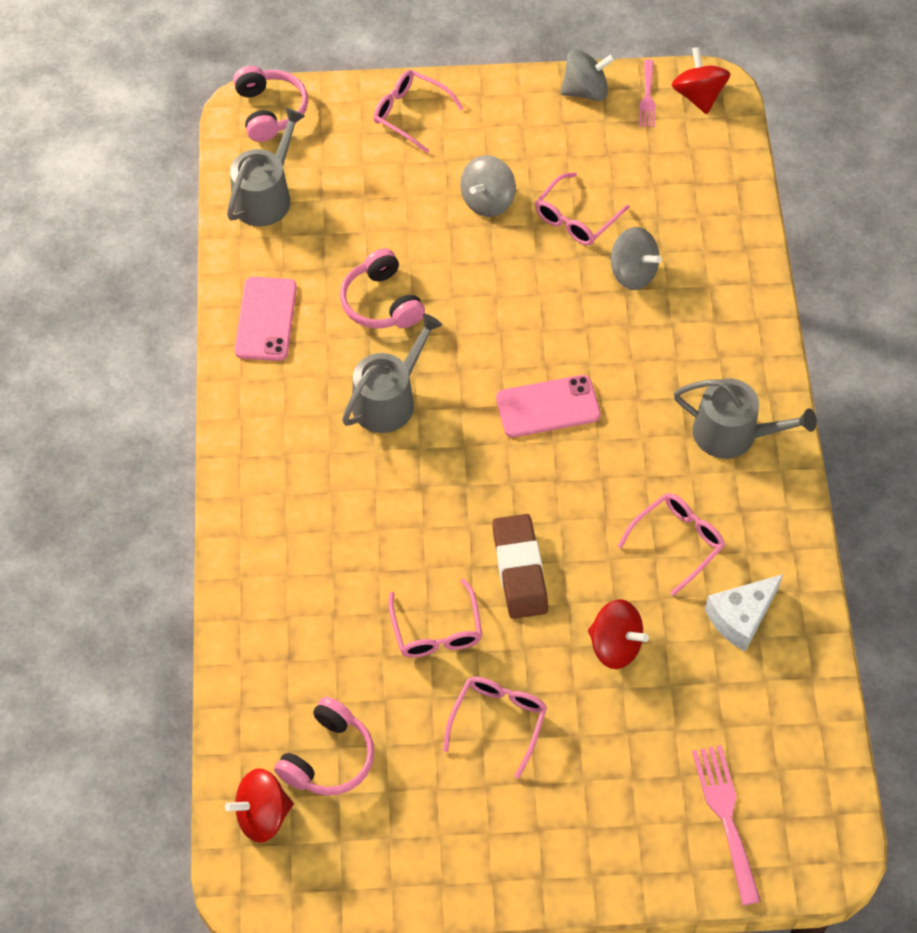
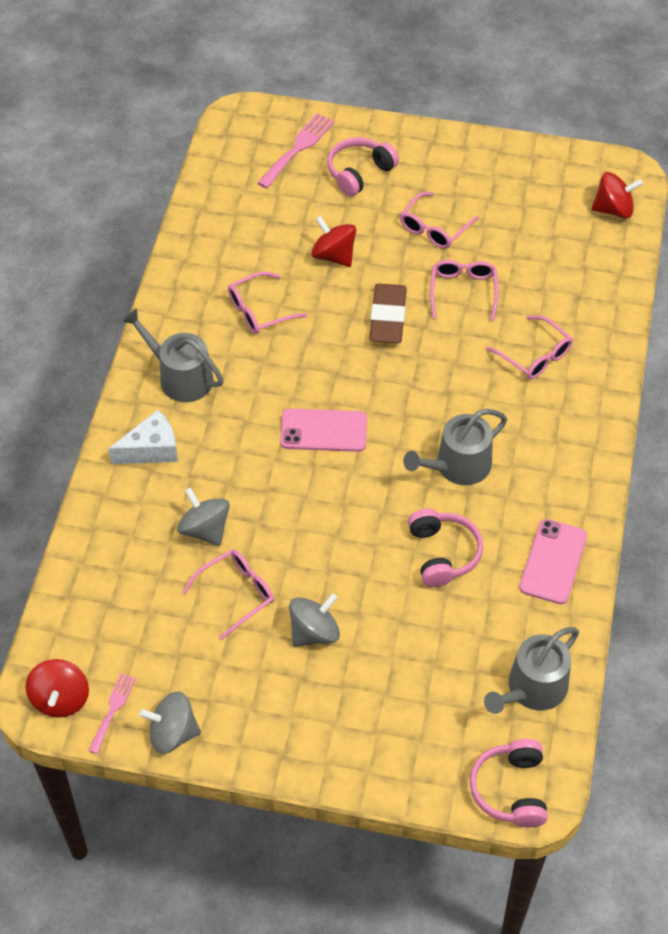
camera: 165 degrees left, 5 degrees down
(328, 757) = (561, 232): pink headphones -> pink headphones (359, 173)
(410, 114) = (363, 750): pink glasses -> pink glasses (535, 355)
(725, 816) = (298, 148): pink fork -> pink fork turned 150 degrees counterclockwise
(741, 617) = (234, 253): white cheese -> white cheese (151, 449)

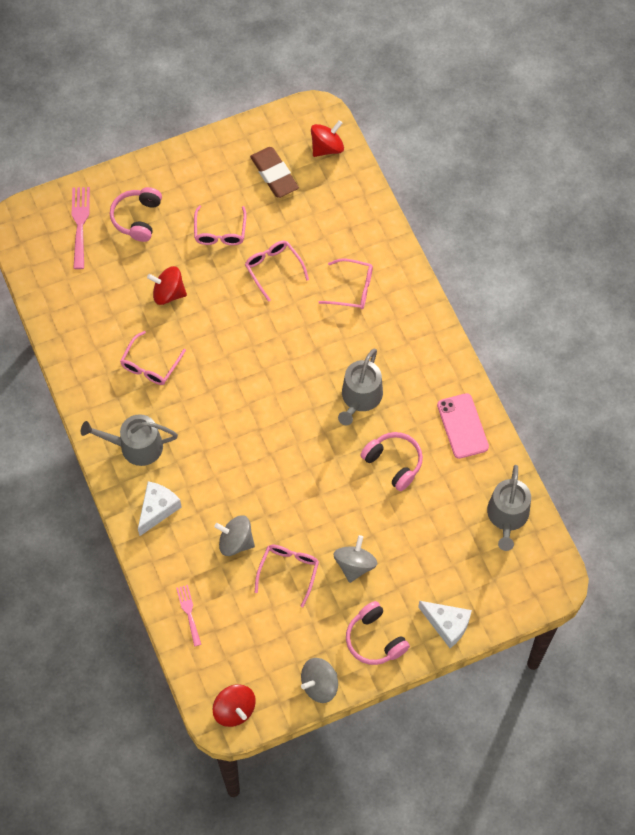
camera: 35 degrees left, 10 degrees up
(113, 709) = (271, 695): pink fork -> pink fork (189, 612)
(324, 431) = (258, 426): pink phone -> none
(369, 762) = (447, 624): none -> white cheese
(388, 317) = (239, 318): brown eraser -> brown eraser (274, 175)
(510, 789) = (538, 586): pink headphones -> pink headphones (375, 639)

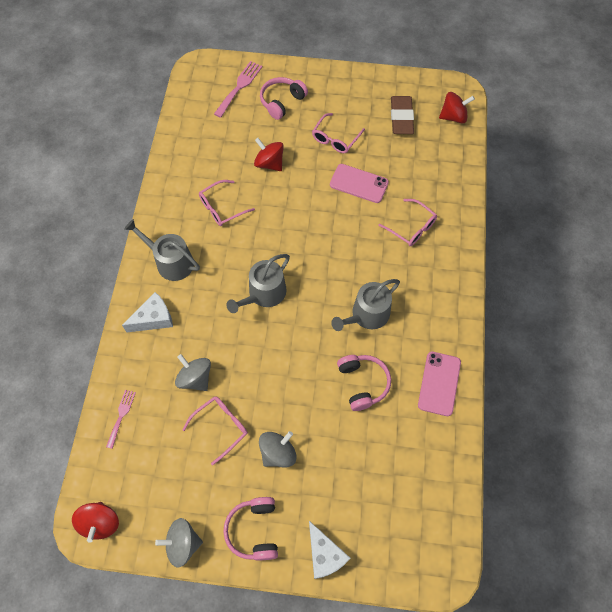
camera: 30 degrees right, 0 degrees up
(273, 269) = (359, 183): pink glasses -> pink phone
(507, 516) = (434, 485): grey watering can -> grey watering can (264, 294)

